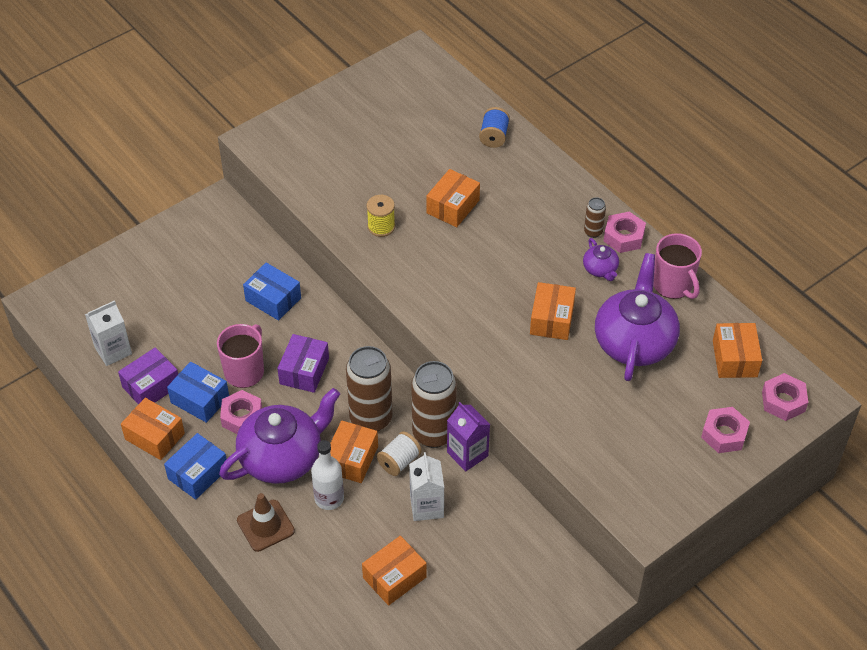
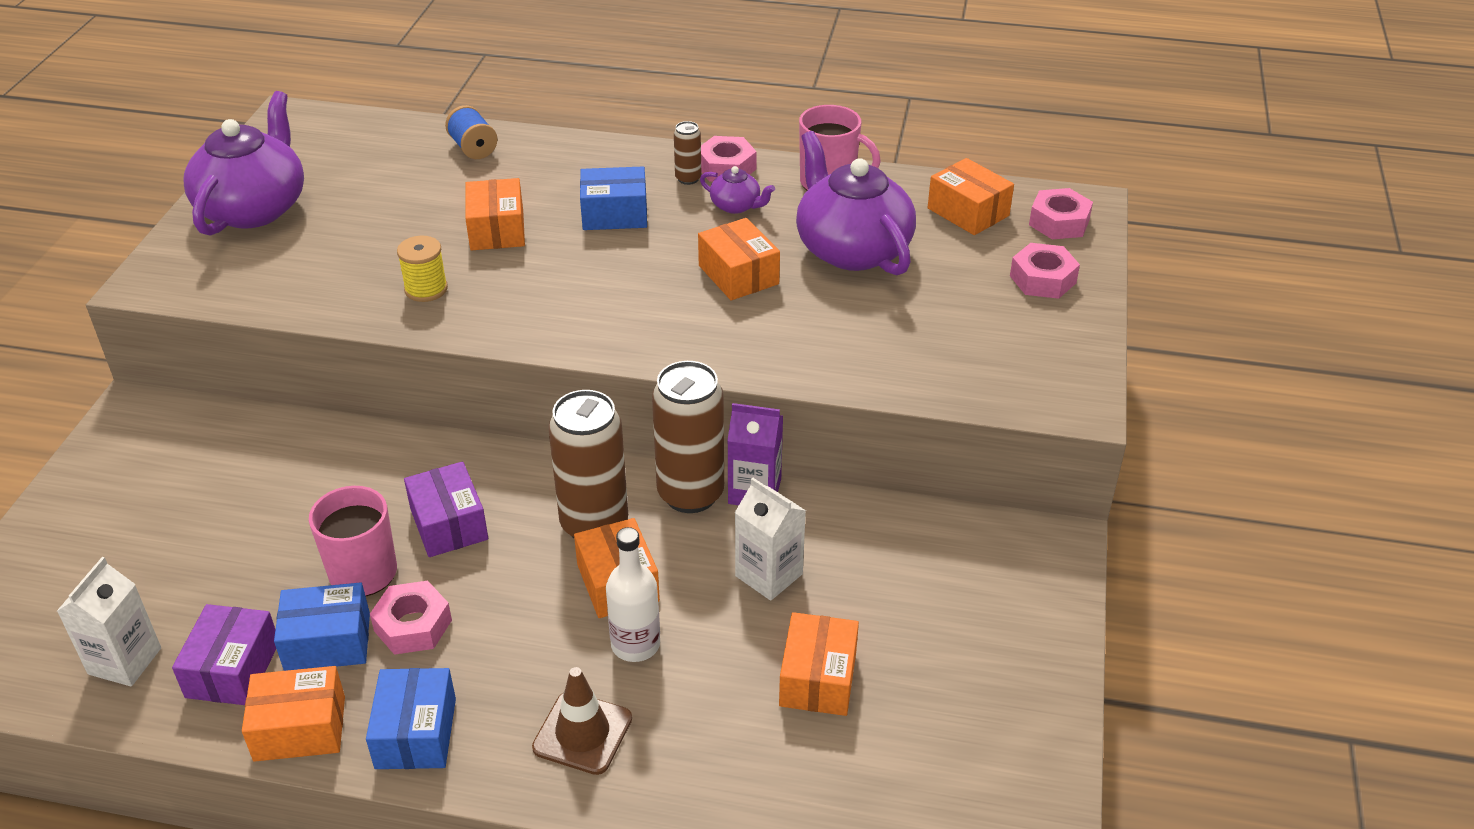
camera: 40 degrees left, 10 degrees down
(273, 299) = (322, 470): blue box -> blue box (614, 214)
(282, 457) = (521, 637): purple teapot -> purple teapot (254, 208)
(399, 461) = (681, 548): white spool -> none

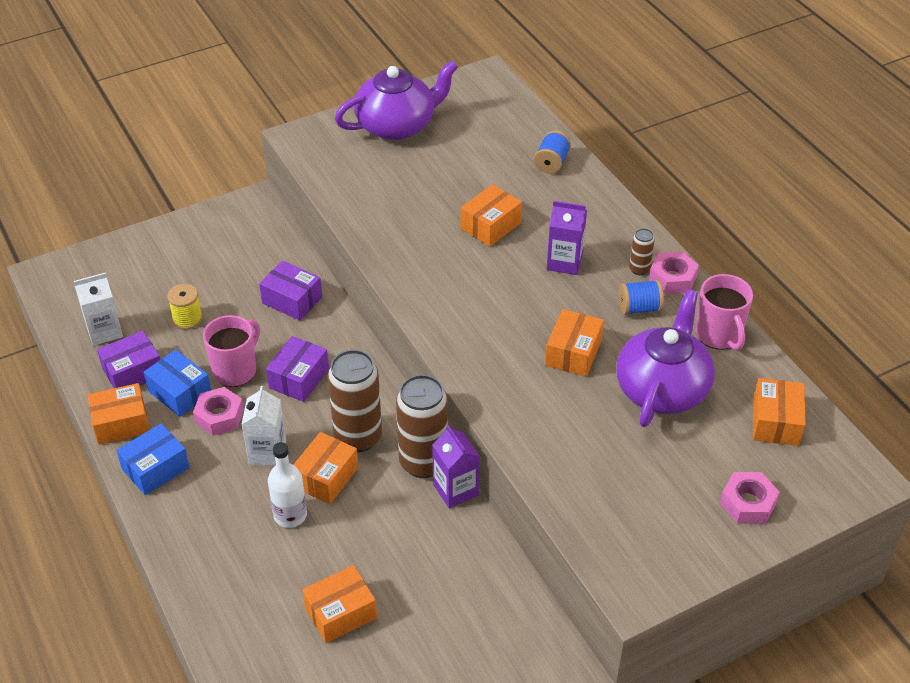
camera: 50 degrees right, 5 degrees up
(300, 728) = (121, 423): orange box -> orange box turned 60 degrees counterclockwise
(327, 463) = (292, 300): none -> purple box
(426, 289) = (408, 236): yellow spool -> yellow spool (187, 319)
(582, 733) = (213, 534): brown traffic cone -> none
(614, 214) = (564, 262): blue box -> purple carton
(736, 206) = (639, 308): purple teapot -> blue spool
(768, 575) = (396, 540): white carton -> white carton (267, 452)
(1059, 222) = (825, 476): pink nut -> none

